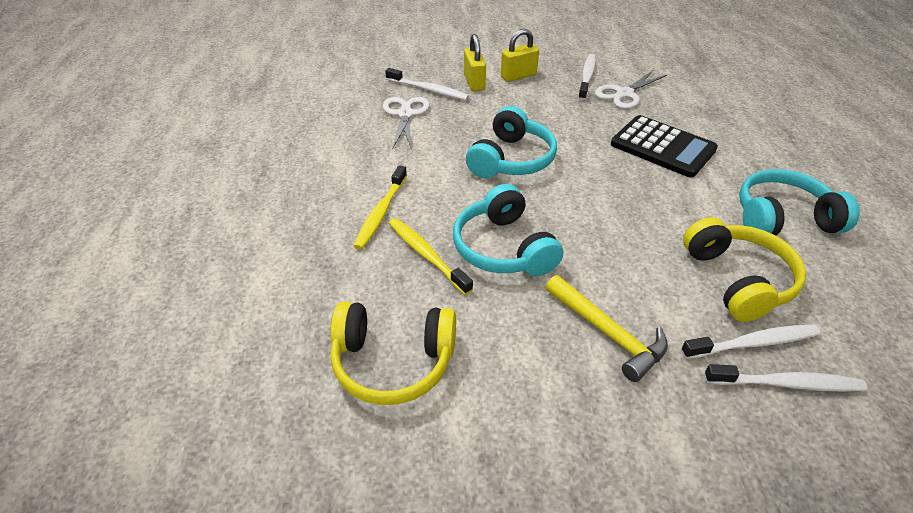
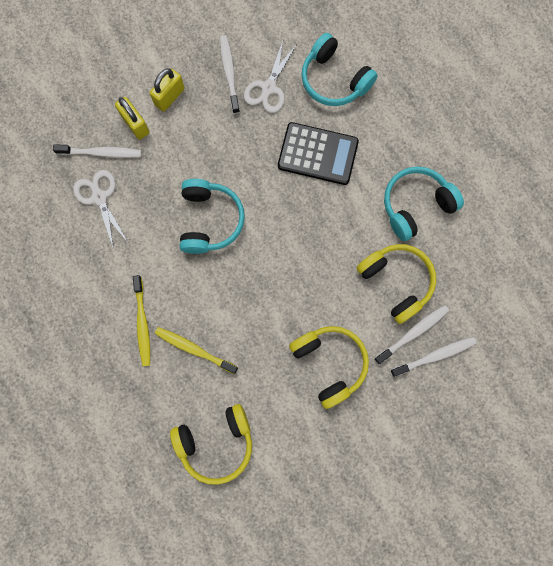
camera: 25 degrees left, 35 degrees up
(503, 248) = (242, 320): turquoise headphones -> turquoise headphones (334, 80)
(607, 332) = (329, 363): yellow hammer -> yellow headphones

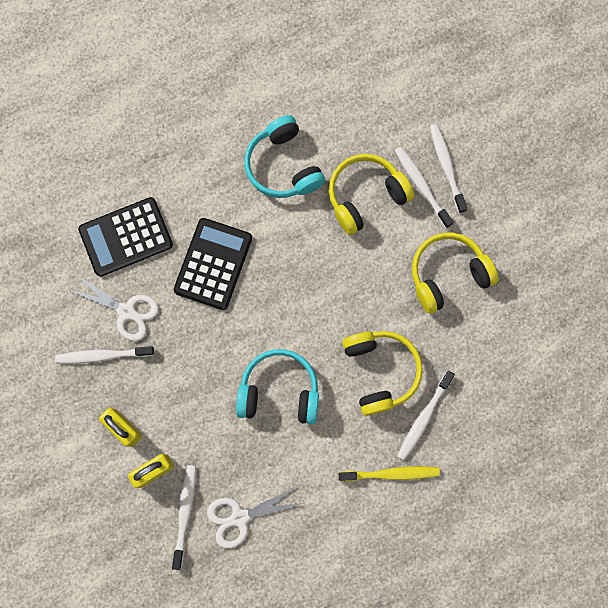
camera: 85 degrees left, 0 degrees up
(194, 349) = (423, 418): yellow toothbrush -> white toothbrush
(216, 443) = (524, 400): yellow headphones -> yellow headphones (380, 371)
(334, 80) = (126, 237): turquoise headphones -> black calculator

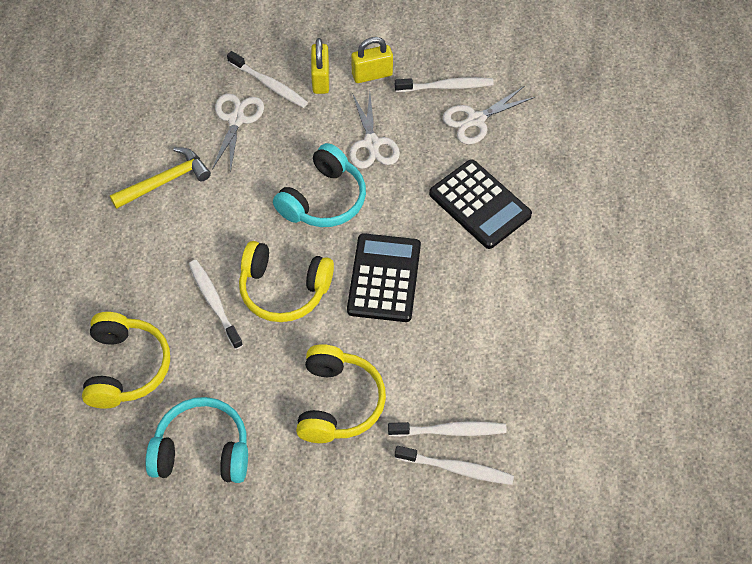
camera: 120 degrees right, 20 degrees down
(102, 355) = (446, 86): white toothbrush -> white toothbrush turned 60 degrees clockwise
(126, 237) = (549, 149): black calculator -> black calculator (384, 278)
(200, 384) = (372, 143): none -> white scissors
(283, 166) = (548, 311): turquoise headphones -> turquoise headphones (202, 450)
(337, 536) = (165, 181): none -> yellow hammer
(365, 196) = (470, 370): yellow headphones -> yellow headphones (126, 367)
(391, 473) = (185, 249): yellow toothbrush -> none

